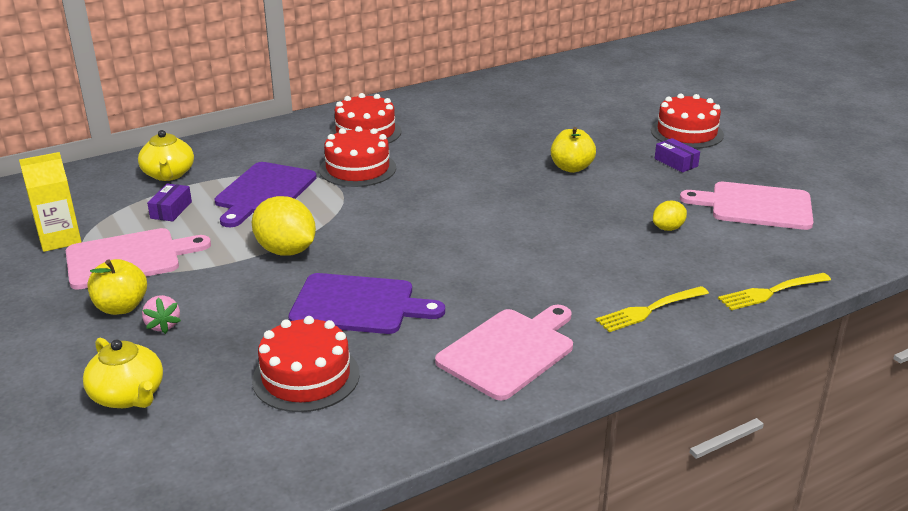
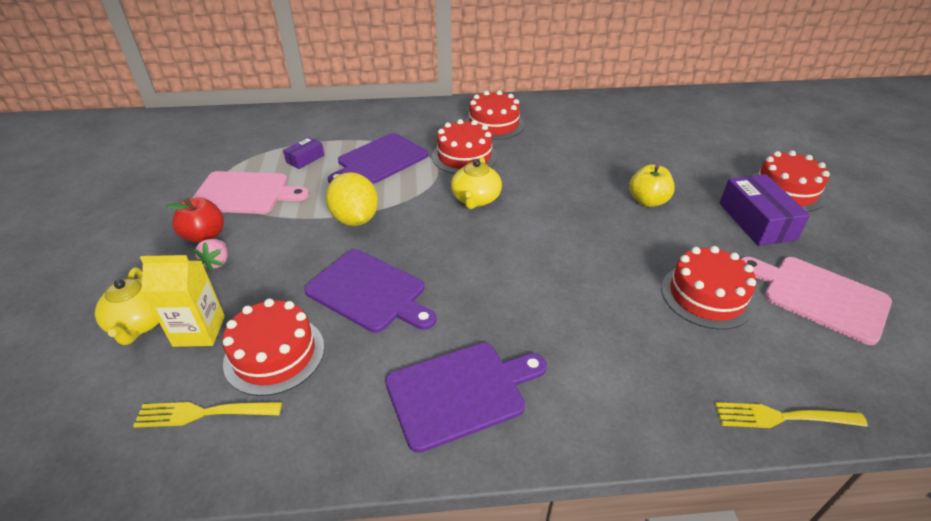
camera: 25 degrees right, 10 degrees up
(59, 239) = (217, 164): yellow carton -> yellow carton (199, 331)
(121, 307) = (204, 236): yellow apple -> red apple
(168, 174) = (327, 128): yellow teapot -> yellow teapot (475, 199)
(509, 351) = (461, 392): pink cutting board -> purple cutting board
(650, 310) = (631, 392): yellow fork -> yellow fork (204, 413)
(668, 228) = (706, 296): yellow lemon -> red cake
(676, 162) = (756, 221): purple box -> purple box, size x1.85

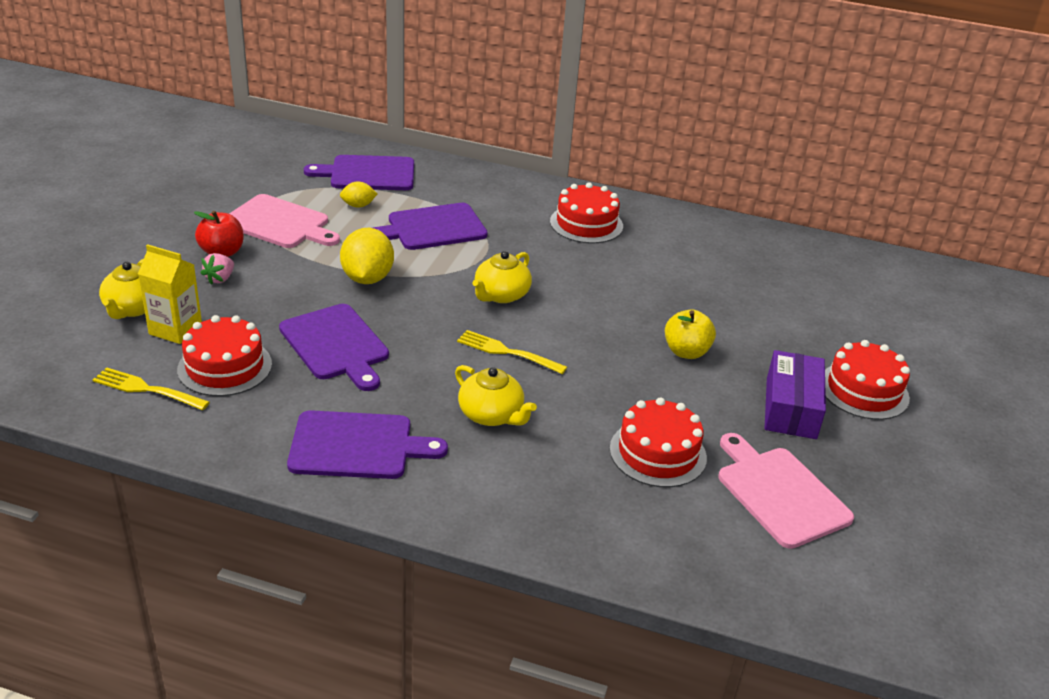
camera: 20 degrees right, 5 degrees down
(296, 131) = (368, 173): none -> purple cutting board
(305, 159) = (358, 205): purple box -> yellow lemon
(464, 156) = (524, 249): red cake -> none
(553, 311) = (492, 415): none -> yellow teapot
(783, 417) = (629, 564): yellow fork -> yellow fork (508, 352)

